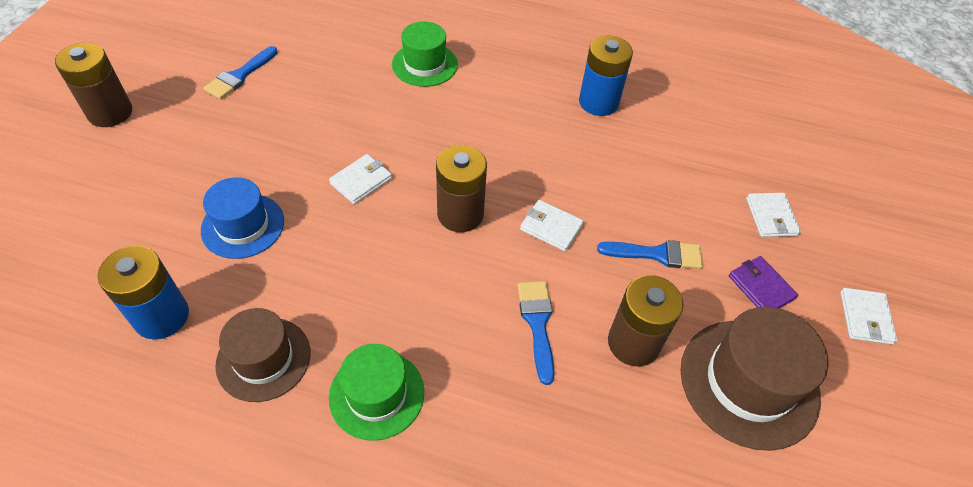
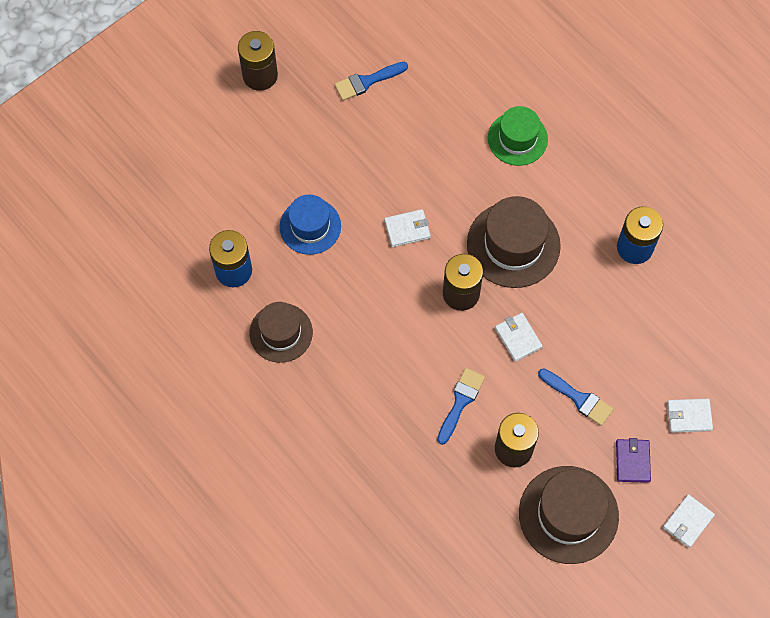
camera: 35 degrees right, 15 degrees up
(377, 394) = (335, 392): green hat -> none
(483, 148) = (513, 245): none -> brown hat
(771, 217) = (689, 416): white wallet -> white wallet turned 60 degrees clockwise

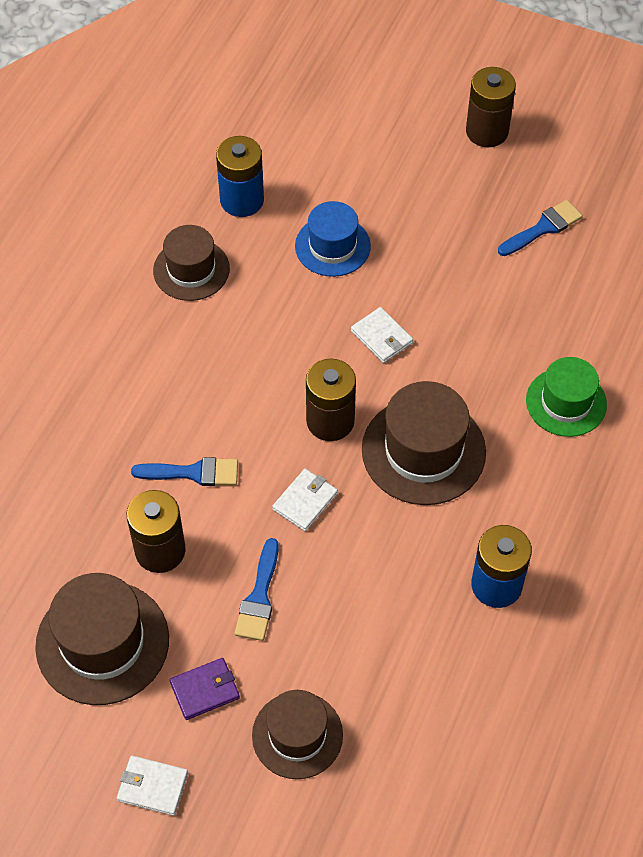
camera: 65 degrees right, 10 degrees down
(367, 81) = (543, 228): blue brush -> blue brush turned 105 degrees clockwise
(689, 416) = (297, 735): white wallet -> brown hat

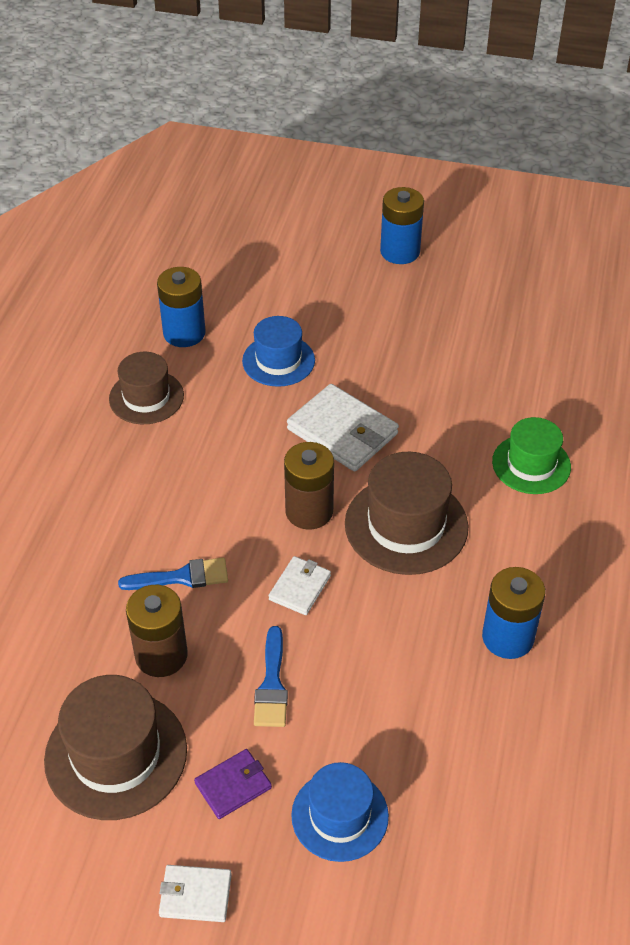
camera: 10 degrees left, 10 degrees down
(297, 735) = (340, 815): brown hat -> blue hat
(382, 337) = (342, 431): white wallet -> white wallet, size x1.79
(487, 131) = (400, 252): brown battery -> blue battery
(543, 228) = (471, 322): blue brush -> none

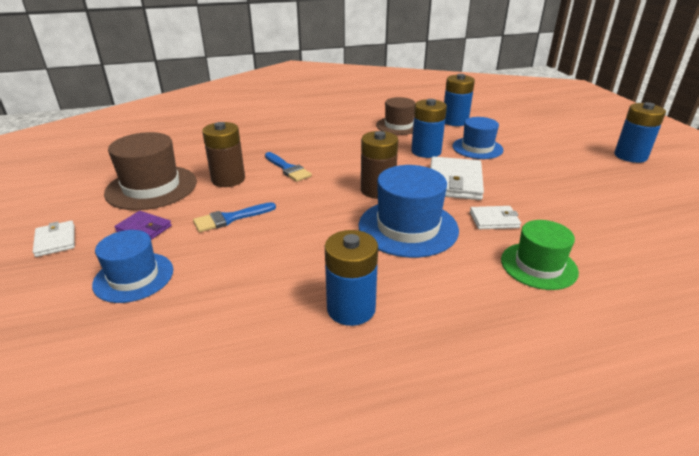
camera: 60 degrees right, 15 degrees down
(247, 413) = (426, 151): none -> blue battery
(300, 587) = (314, 205): white wallet -> white wallet (494, 220)
(406, 525) = (408, 227): brown hat -> blue hat

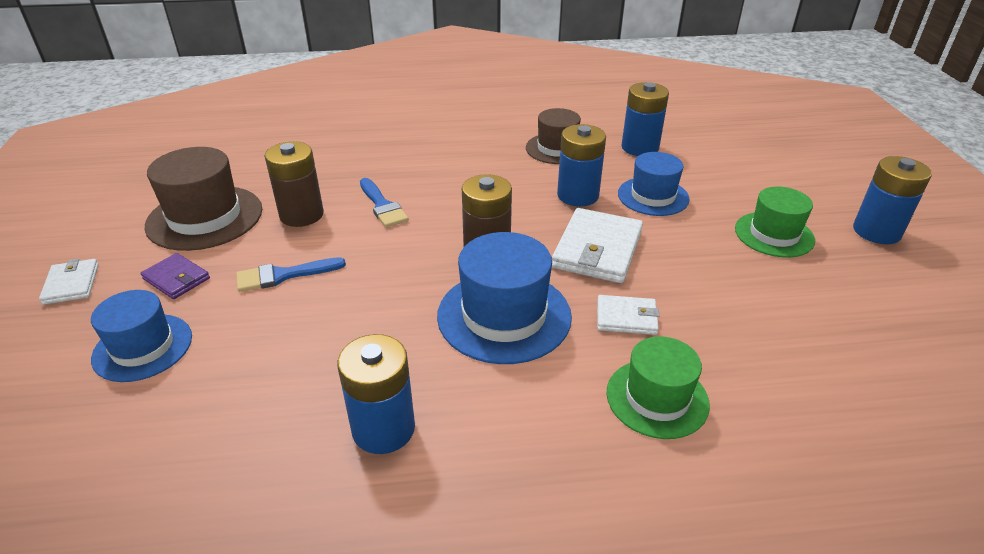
camera: 10 degrees right, 5 degrees up
(567, 163) = (774, 234): none -> green hat

